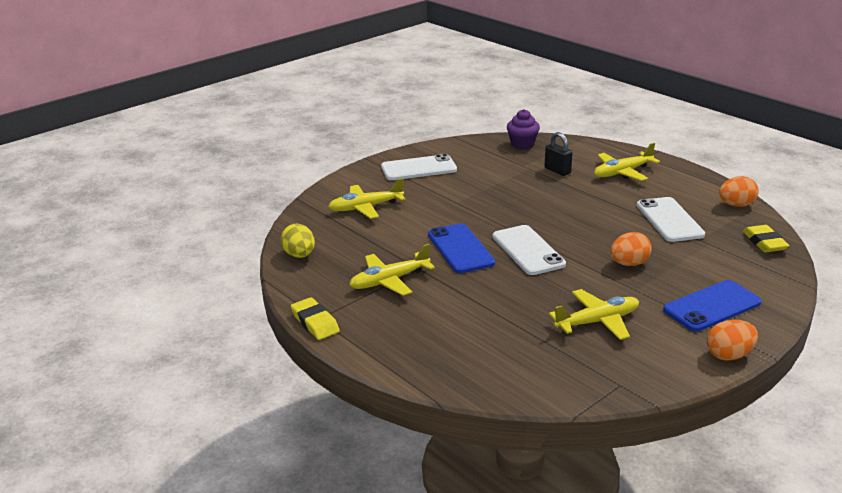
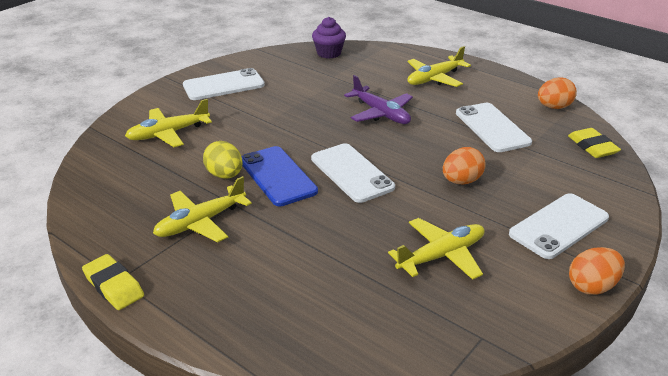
camera: 10 degrees left, 5 degrees up
(299, 255) = (93, 197): yellow egg -> yellow egg (225, 175)
(557, 171) = (369, 80): black padlock -> none
(564, 201) = (381, 113): none -> purple plane
(712, 306) = (559, 226): blue phone -> white phone

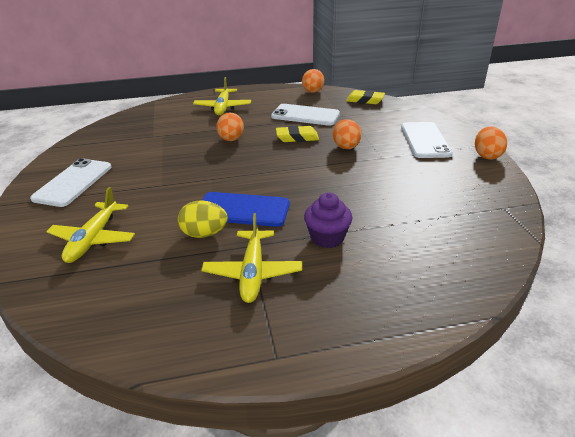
camera: 50 degrees left, 0 degrees up
(114, 286) = (284, 364): yellow eraser -> yellow eraser (297, 137)
(329, 53) = (120, 125): purple cupcake -> purple cupcake (327, 238)
(351, 173) = (283, 179): white phone -> none
(381, 113) = (231, 140): purple plane -> orange egg
(441, 255) = (413, 186): yellow plane -> none

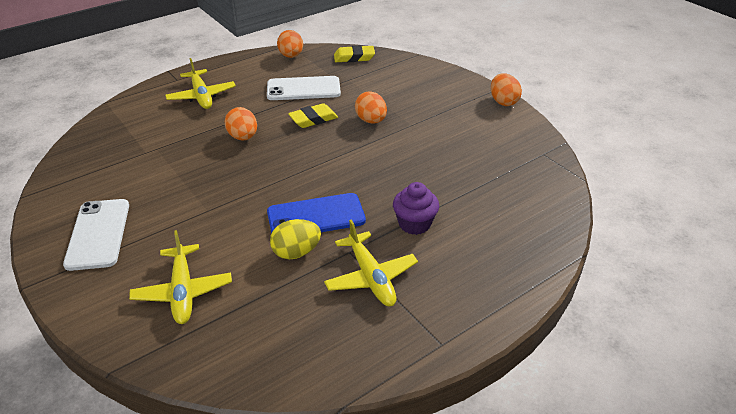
camera: 25 degrees left, 5 degrees up
(425, 140) = (440, 96): white phone -> none

